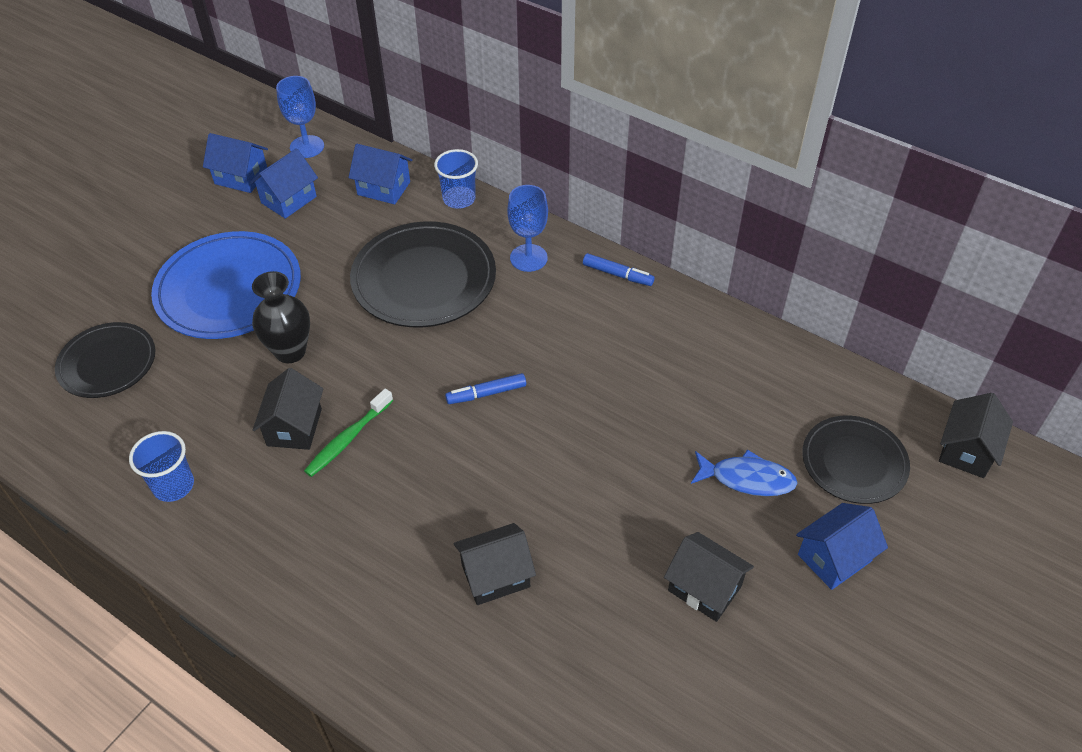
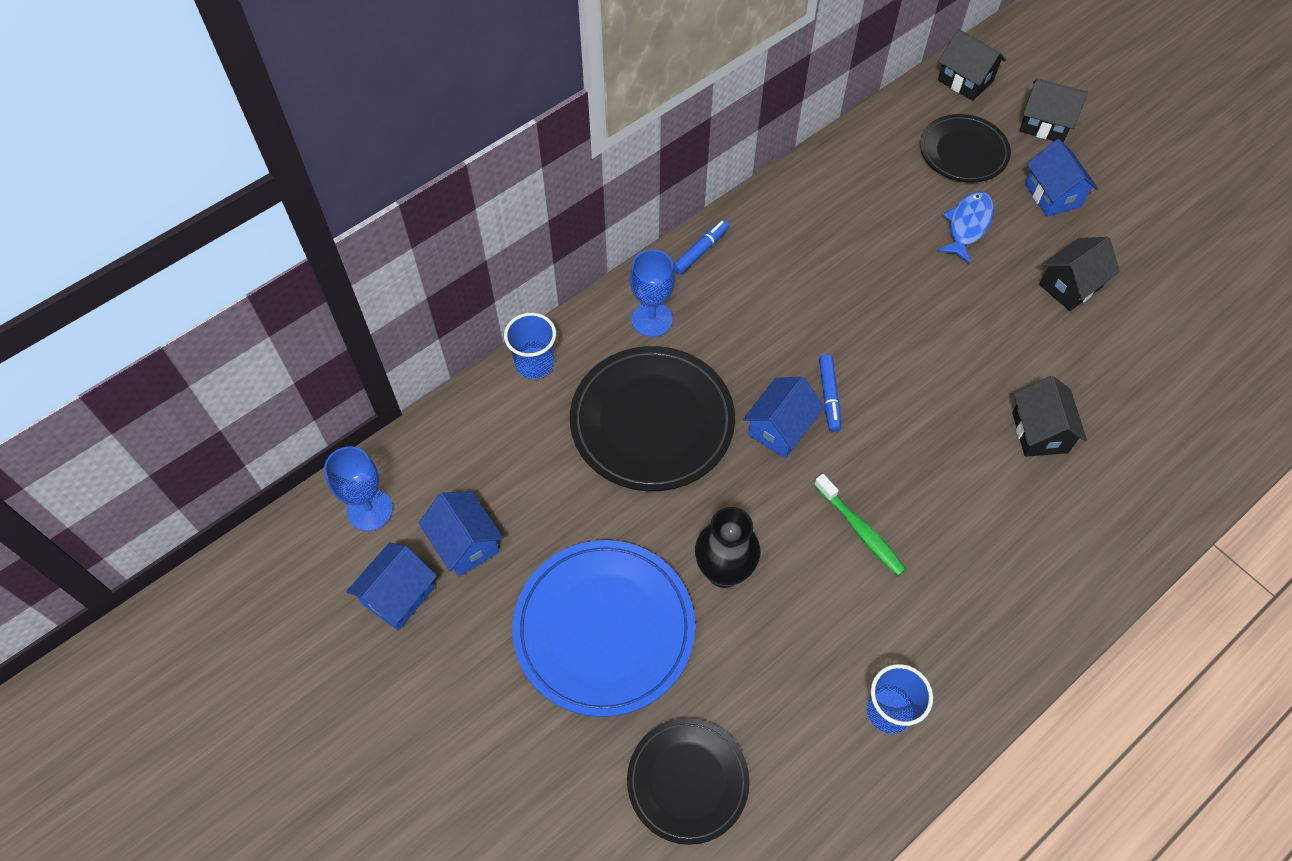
camera: 75 degrees left, 10 degrees up
(294, 427) = (834, 580): black house -> black house (1044, 124)
(384, 188) = (486, 436): blue house -> blue house (780, 428)

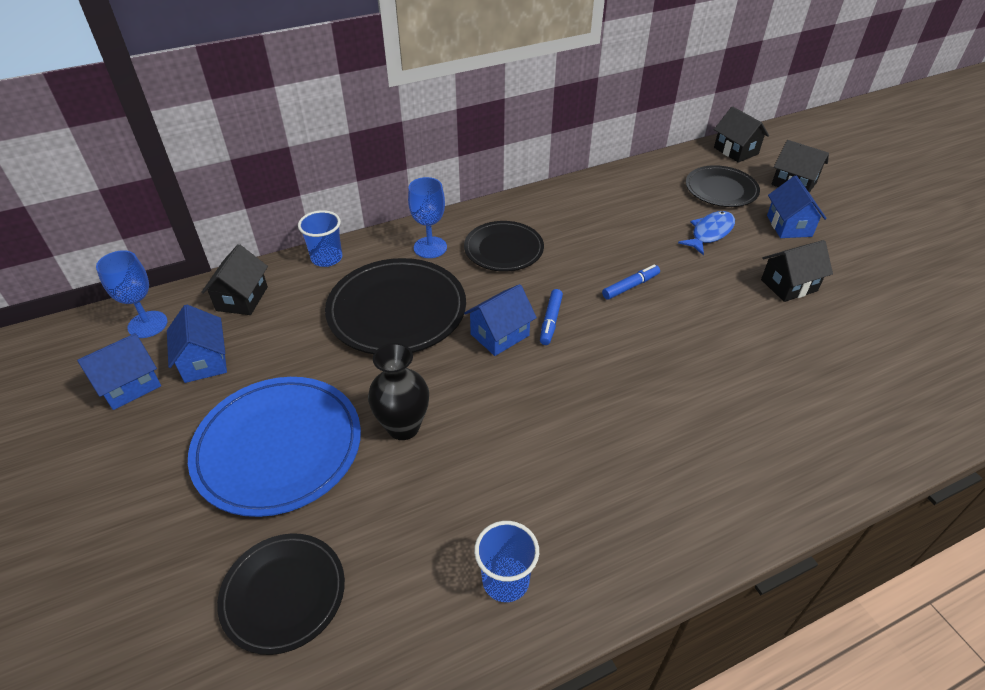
camera: 15 degrees right, 15 degrees down
(700, 251) = (488, 214): blue marker -> blue marker (630, 286)
(739, 303) = (503, 249): none -> black plate
(860, 530) = (539, 422): green toothbrush -> none
(1039, 432) = (731, 382): black house -> black house (242, 299)

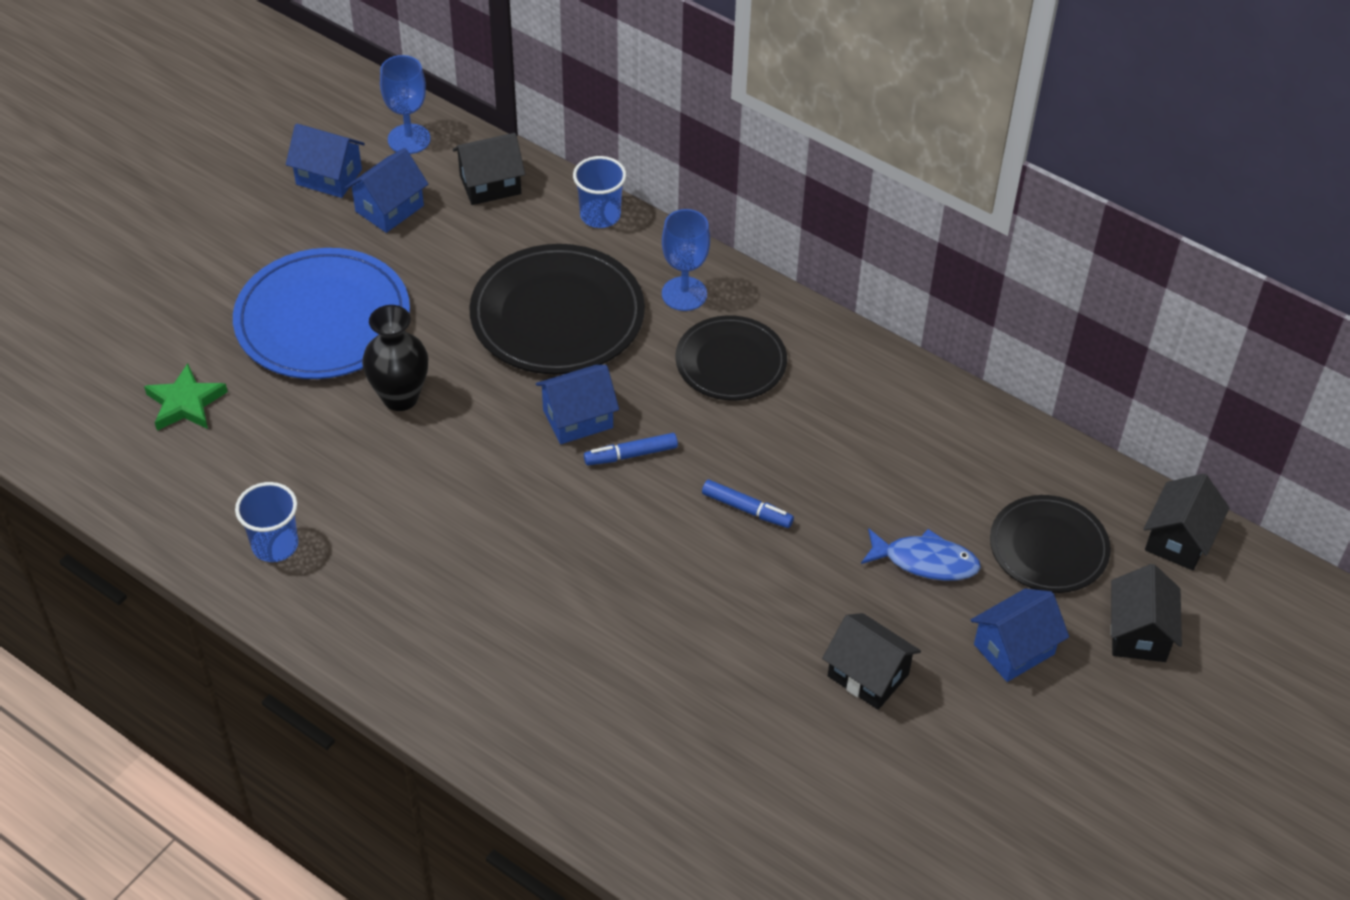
camera: 60 degrees right, 5 degrees up
(283, 594) = (185, 403): black plate -> green star
(499, 335) = (578, 418): blue house -> blue house turned 45 degrees counterclockwise

